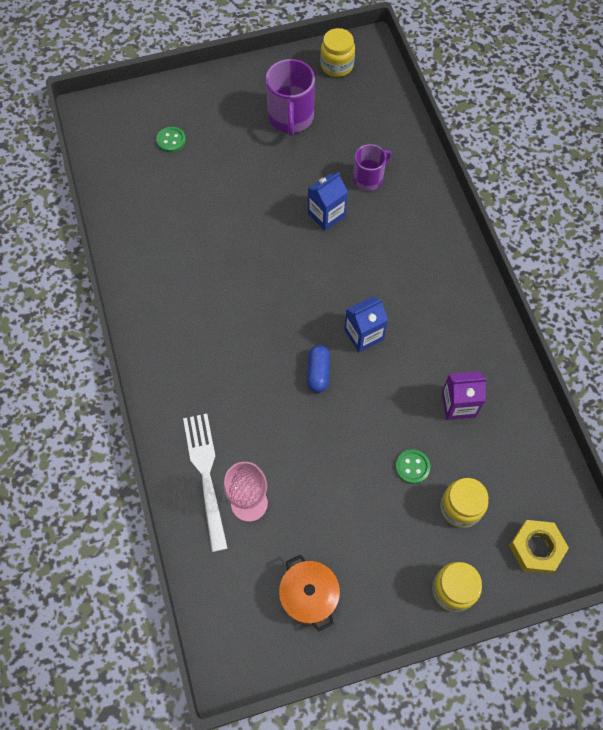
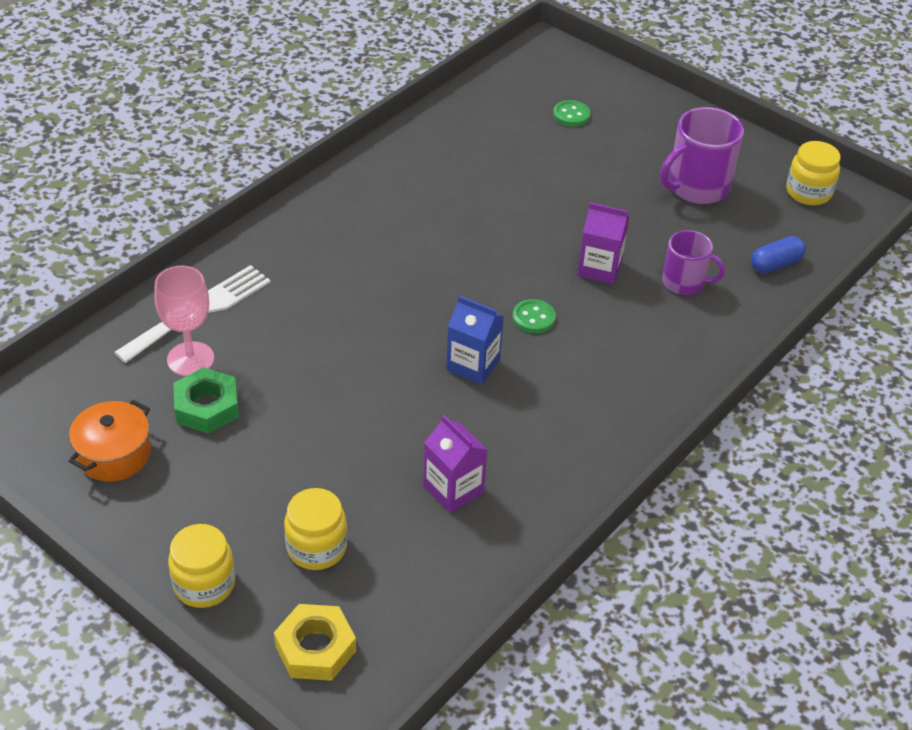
camera: 55 degrees right, 20 degrees down
(301, 514) = (207, 407): none -> green nut
(318, 372) = (391, 347): blue capsule -> blue capsule (775, 264)
(326, 215) = (599, 268): blue carton -> purple carton
(412, 467) = (336, 479): green button -> green button (533, 318)

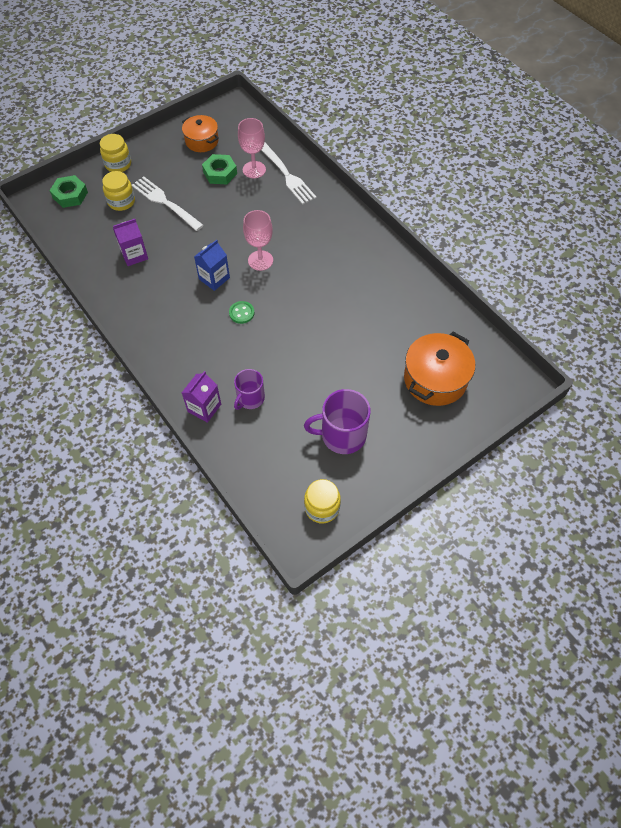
camera: 105 degrees right, 15 degrees up
(304, 474) = (165, 202): none -> white fork
(315, 648) = (70, 195): yellow nut -> green nut
(415, 314) = (260, 260): none -> pink goblet
(571, 115) = (435, 379): green button -> orange pot
(599, 268) = (274, 356): purple carton -> purple carton (204, 408)
(697, 186) = (342, 435): purple mug -> purple mug turned 75 degrees counterclockwise
(775, 264) = (252, 457): blue capsule -> none

